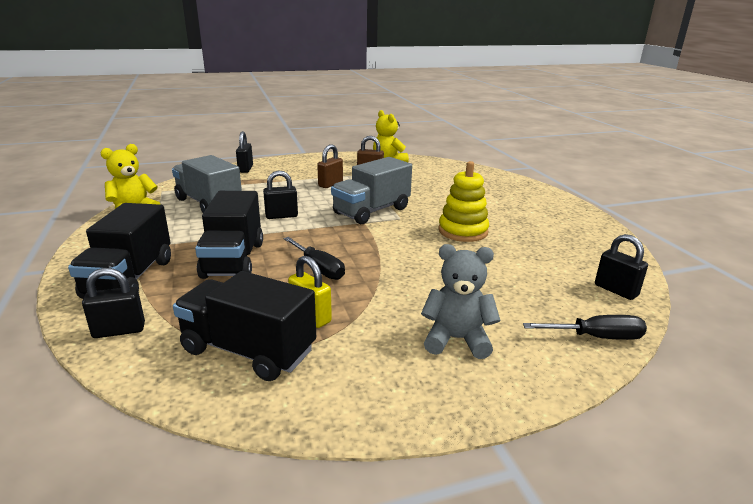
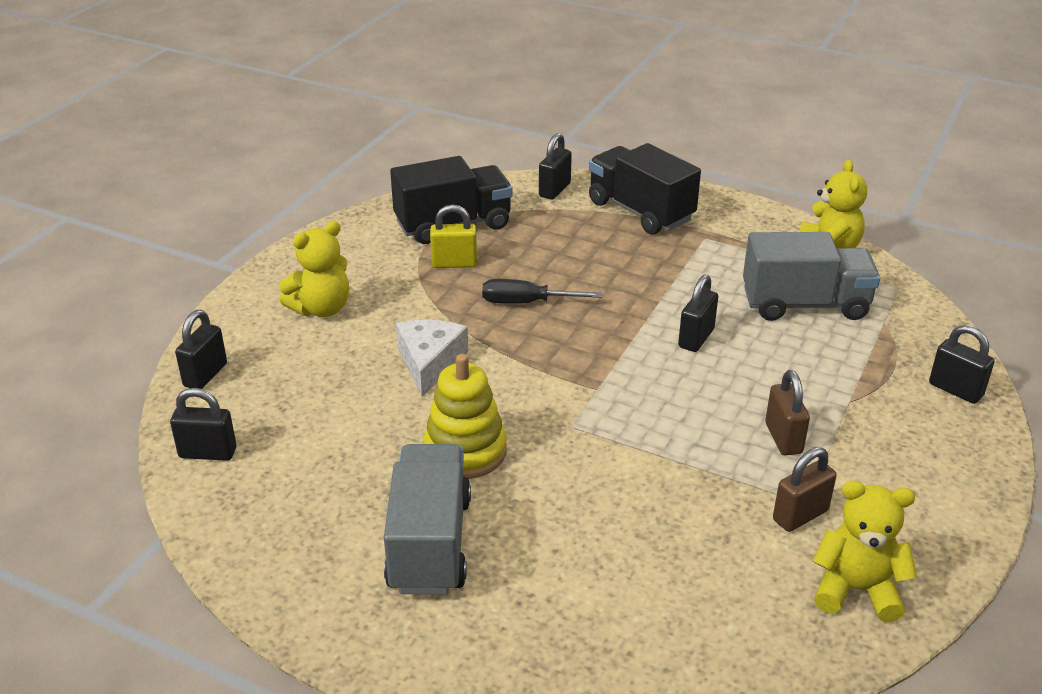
camera: 135 degrees right, 10 degrees up
(233, 260) = (610, 266): black truck -> none
(371, 211) = (625, 415): grey truck -> grey truck (429, 543)
(427, 269) = (430, 363): none -> white cheese
(456, 339) = (321, 308): grey teddy bear -> yellow teddy bear
(595, 337) = (205, 375): black screwdriver -> black padlock

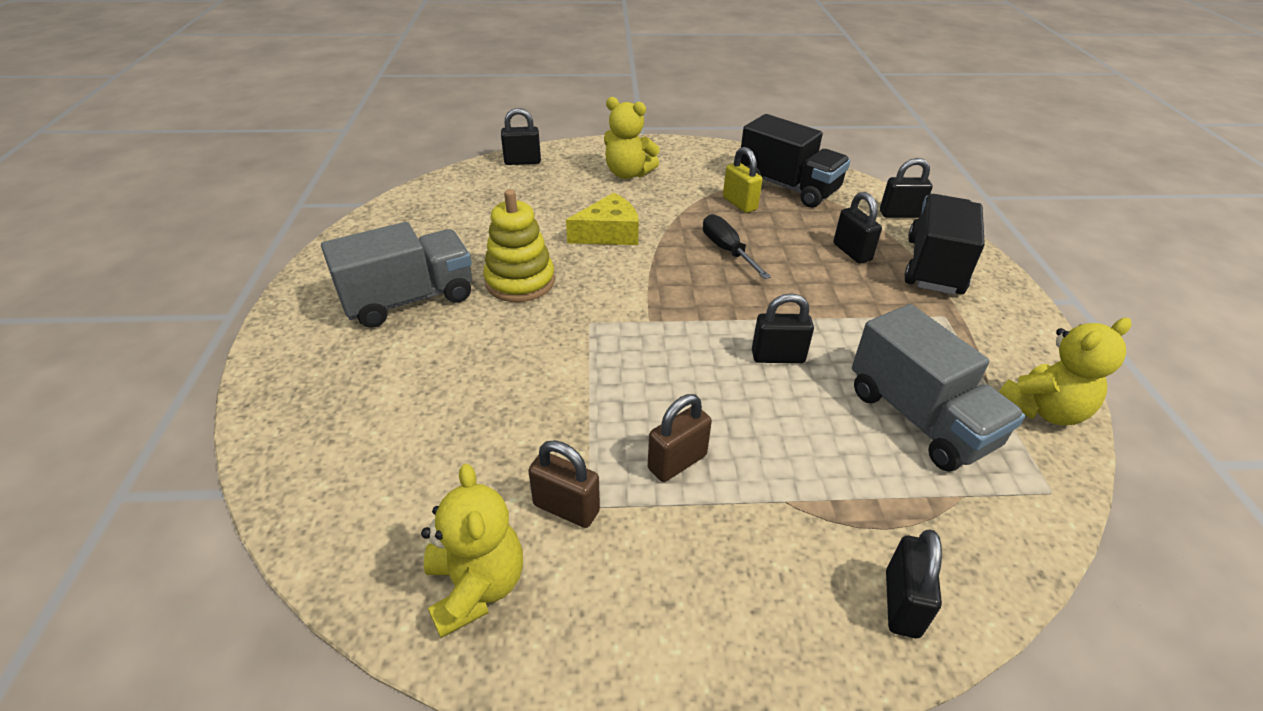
camera: 60 degrees right, 5 degrees up
(208, 453) = (449, 188): black padlock -> black padlock (852, 252)
(430, 363) = (609, 233): white cheese -> yellow cheese

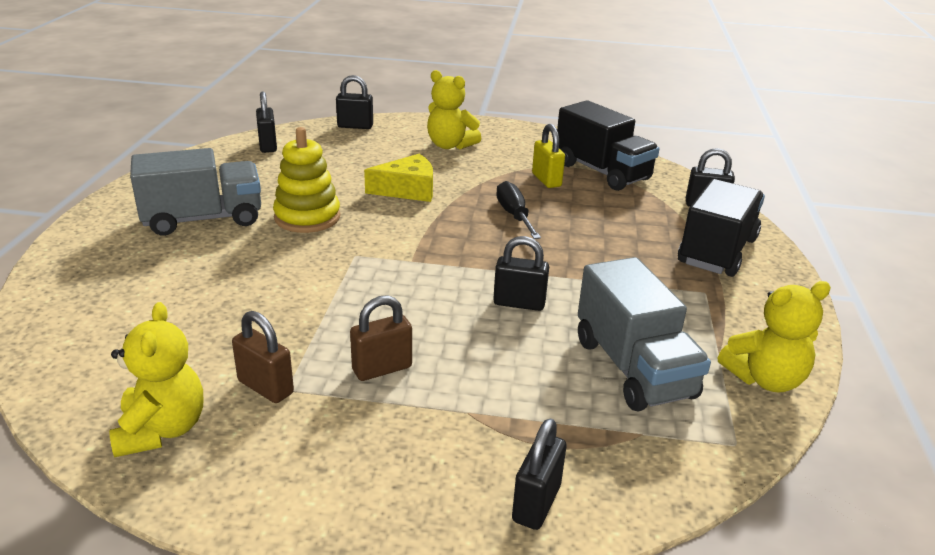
camera: 10 degrees right, 10 degrees down
(852, 252) = (638, 230): black padlock -> black padlock (268, 146)

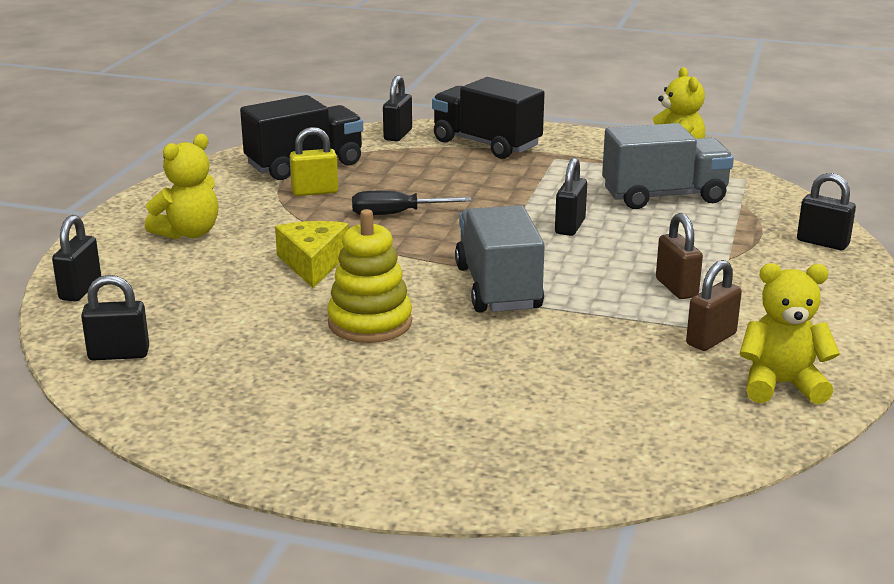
camera: 80 degrees left, 5 degrees down
(203, 219) = (355, 392): grey truck -> grey truck (498, 288)

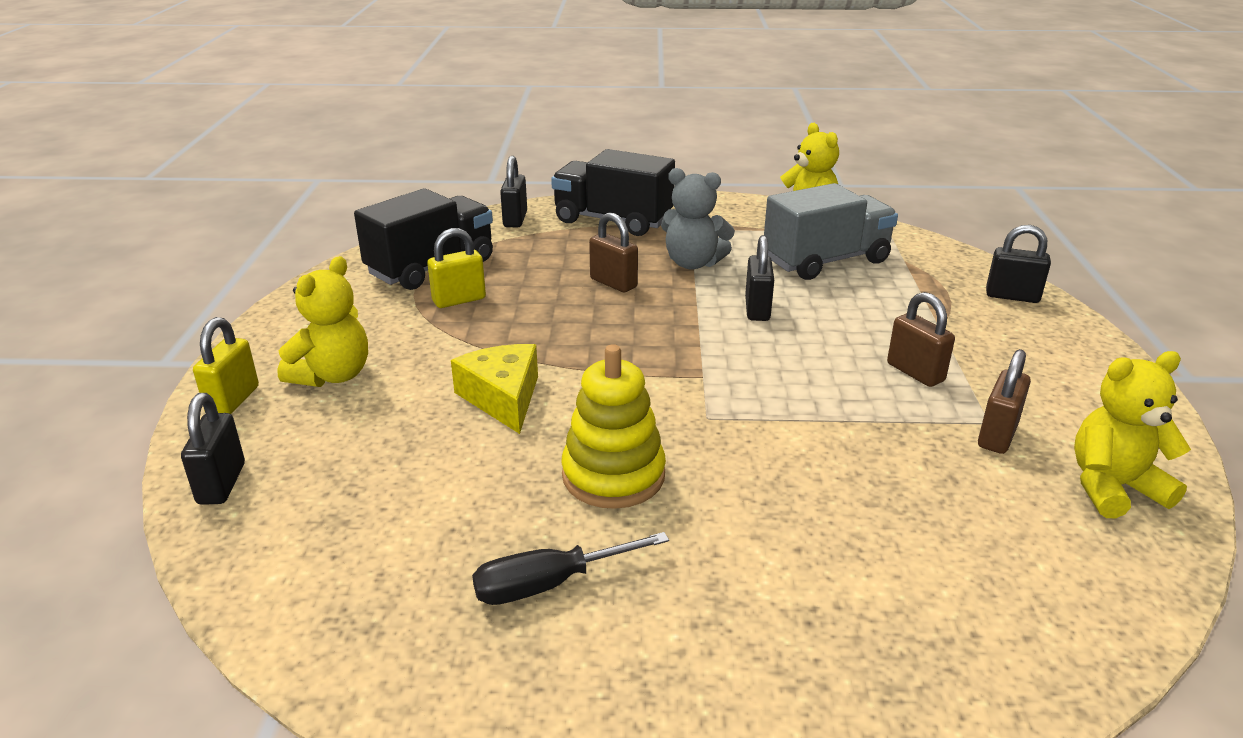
camera: 15 degrees left, 5 degrees up
(108, 240) = (233, 400): none -> yellow padlock
(119, 354) = (311, 585): black padlock -> none
(396, 214) = (565, 317): black screwdriver -> black screwdriver (550, 584)
(455, 193) = (613, 283): none -> brown padlock
(498, 288) = (730, 401): grey truck -> none
(537, 185) = (693, 263): none -> grey teddy bear

